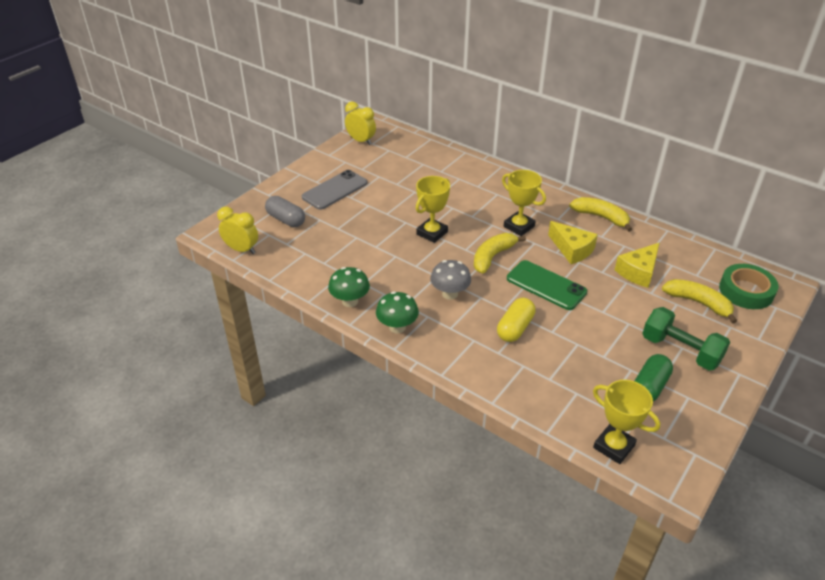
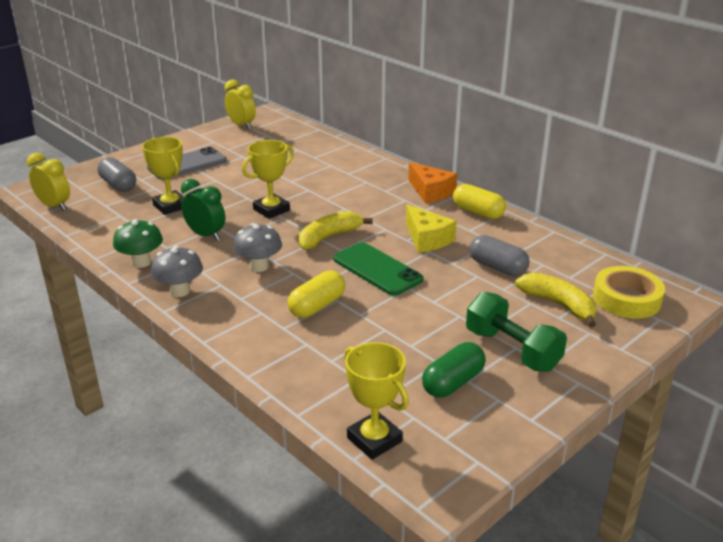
camera: 10 degrees right, 10 degrees down
(390, 266) = (206, 235): none -> green clock
(397, 327) = (180, 291): green mushroom -> grey mushroom
(519, 226) = (375, 212): yellow trophy -> yellow trophy (170, 206)
(554, 199) = (430, 192): none -> orange cheese
(601, 217) = (478, 212): yellow banana -> yellow capsule
(638, 272) = (497, 267): yellow cheese -> grey capsule
(746, 291) = (626, 299): green tape -> yellow tape

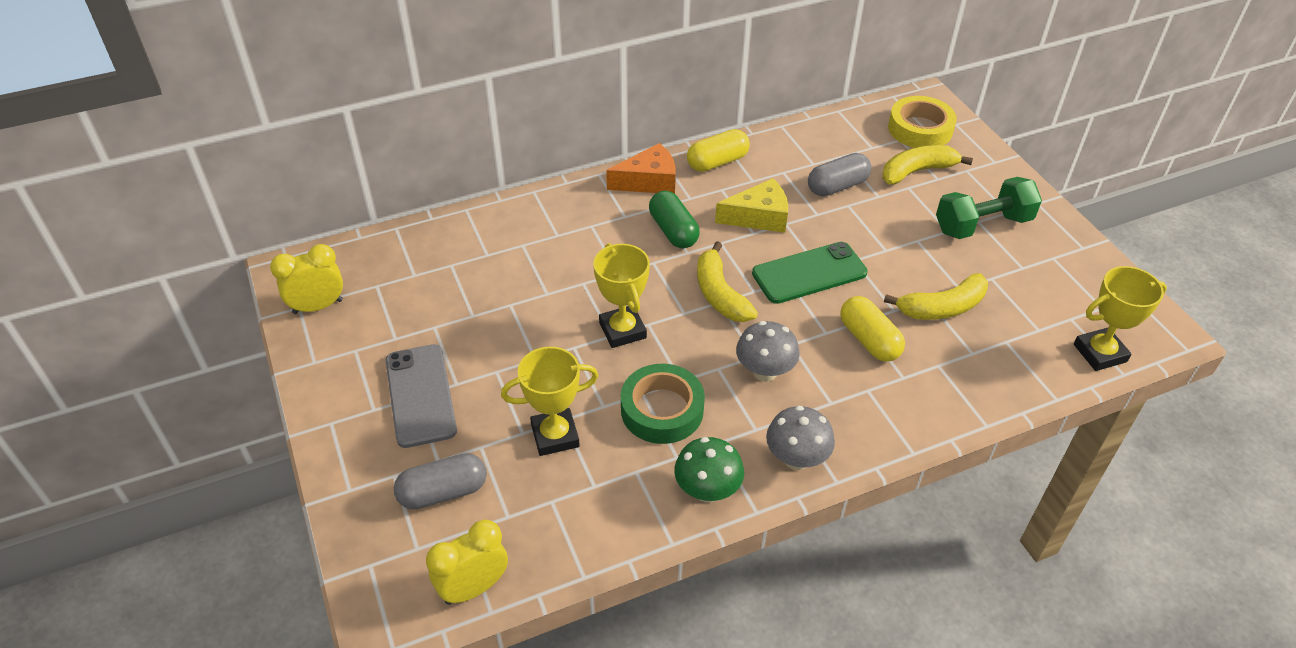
camera: 70 degrees left, 15 degrees up
(206, 235) = (662, 410): green clock -> green tape
(379, 338) = (942, 308): none -> yellow banana
(453, 382) = (1025, 278): green capsule -> green capsule (673, 231)

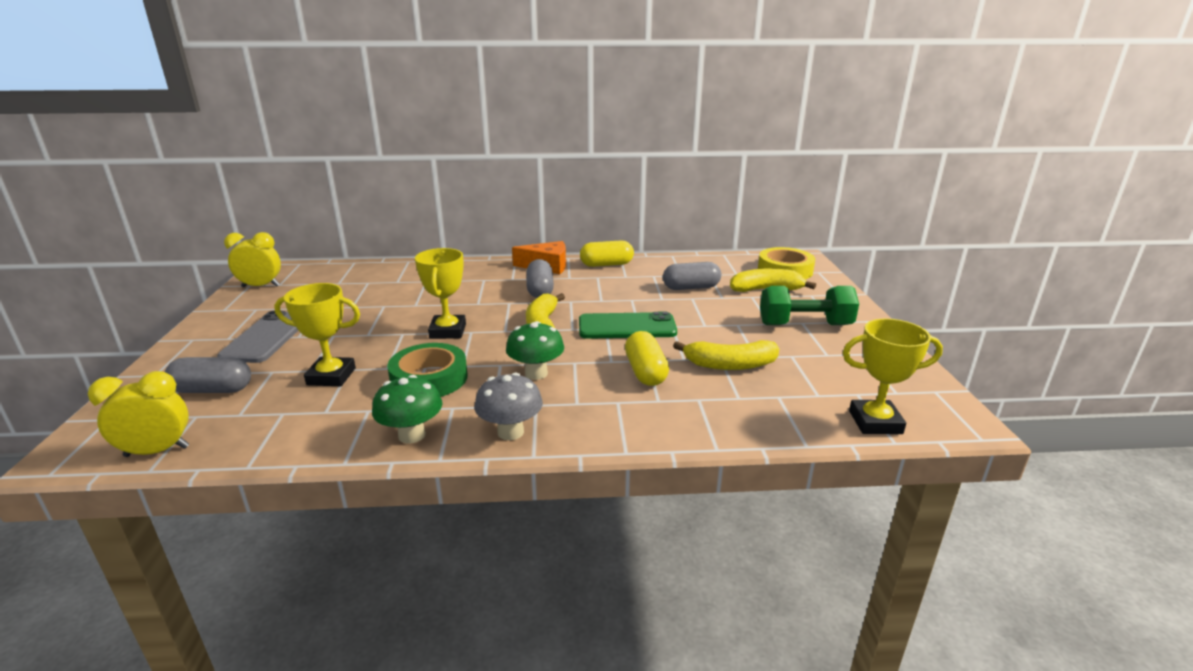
camera: 20 degrees right, 20 degrees down
(673, 231) = (540, 290): green capsule -> grey capsule
(759, 217) = (613, 293): yellow cheese -> none
(764, 372) = (536, 373): grey mushroom -> green mushroom

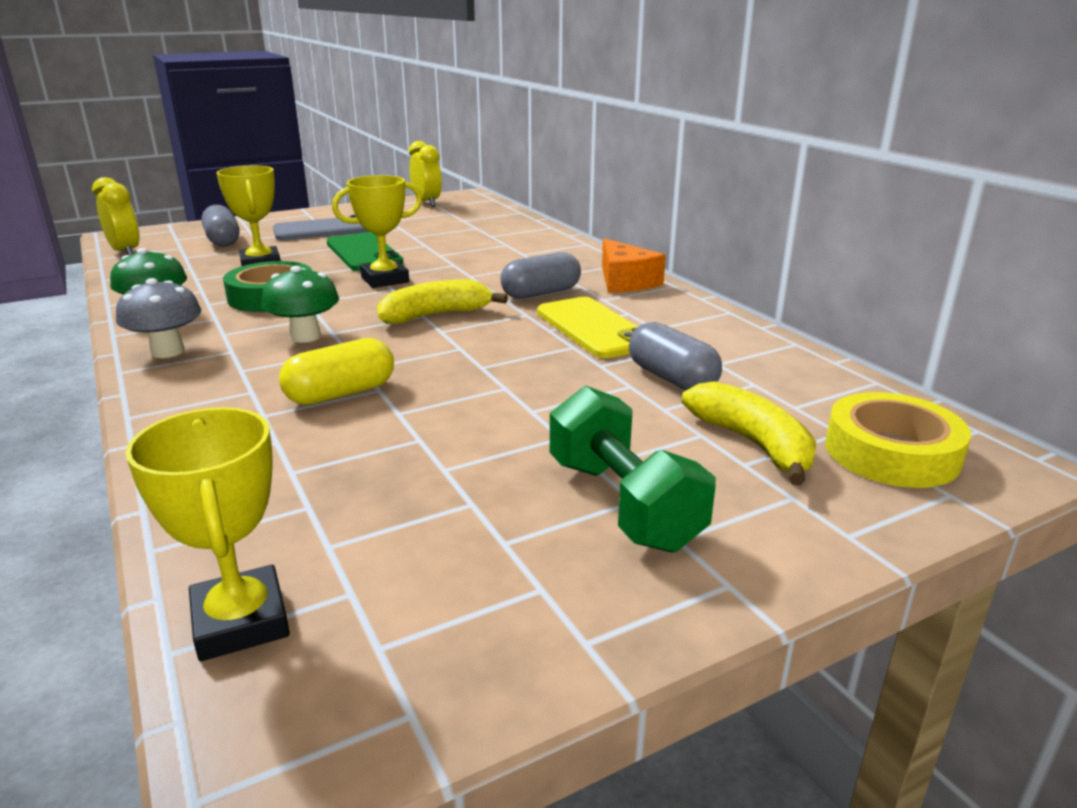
camera: 65 degrees right, 0 degrees up
(606, 264) = (682, 310): yellow capsule -> none
(611, 289) = (593, 328): none -> yellow phone
(627, 327) = (474, 359): green phone -> green phone (364, 253)
(730, 365) = (398, 450): yellow banana -> none

